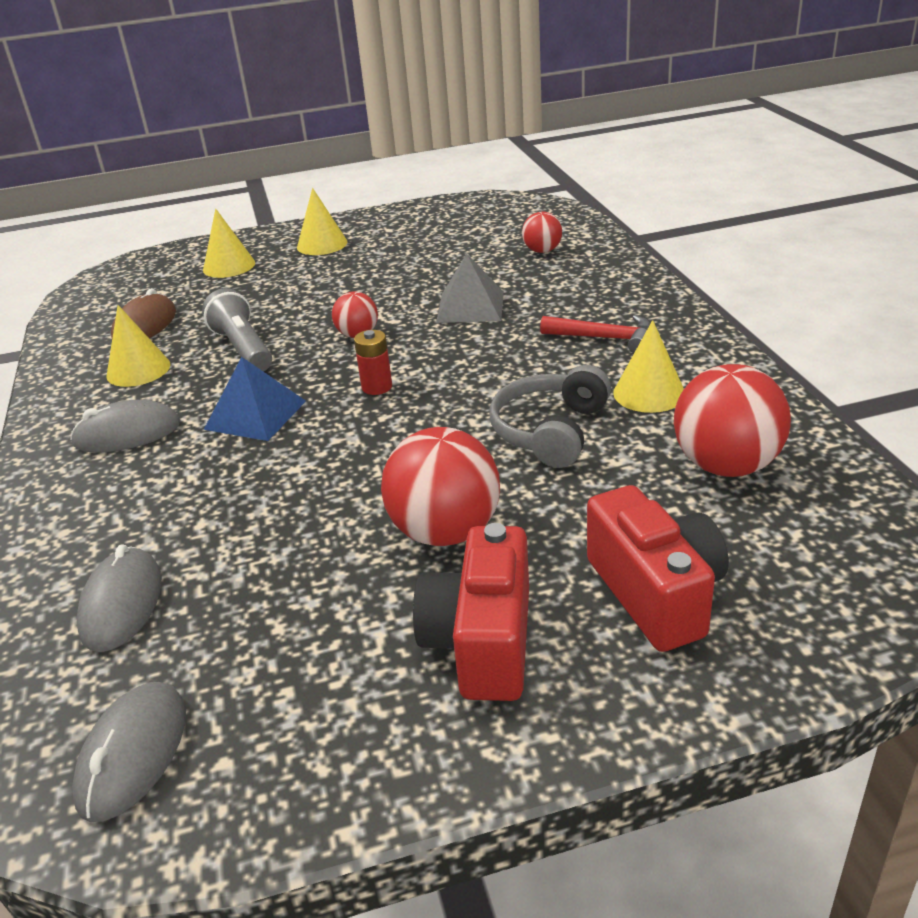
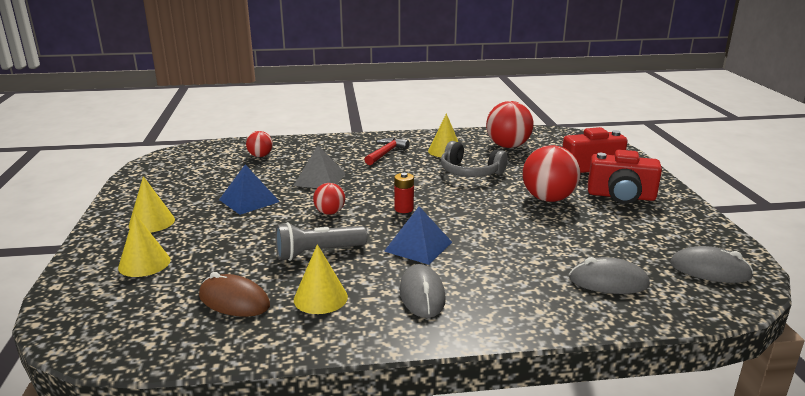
camera: 85 degrees left, 10 degrees down
(387, 278) = (249, 200): none -> blue pyramid

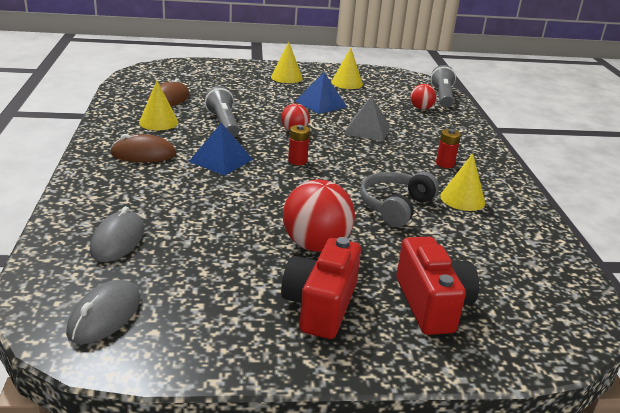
camera: 90 degrees right, 5 degrees up
(144, 263) = (227, 78): yellow cone -> yellow cone (347, 83)
(228, 146) = (442, 97): none -> grey flashlight
(386, 153) = (445, 164): red hammer -> red battery
(422, 295) = (143, 154): grey mouse -> brown mouse
(508, 146) = (497, 247): red ball -> none

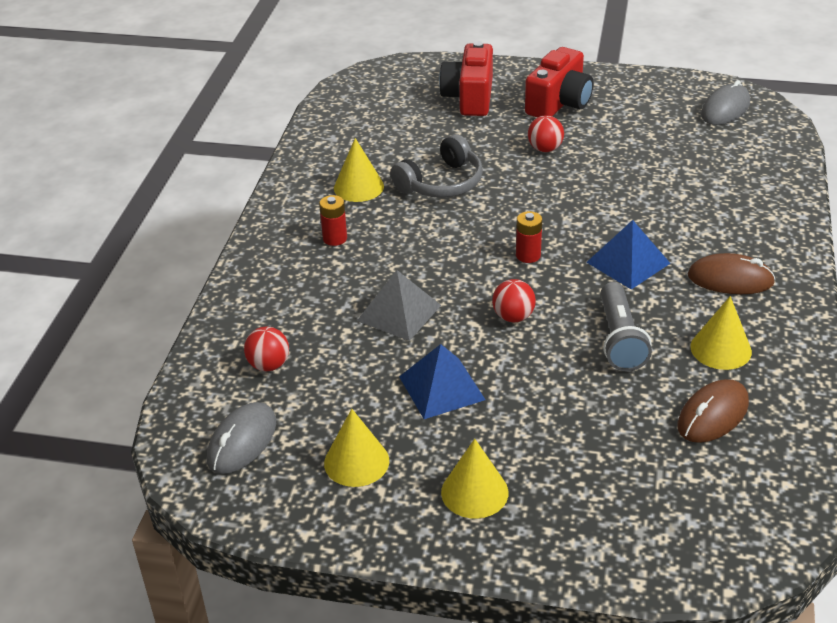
camera: 160 degrees left, 10 degrees up
(117, 240) = (732, 166): grey mouse -> grey mouse (242, 441)
(316, 245) = (545, 149): red ball -> red ball, size x0.54
(442, 97) = (197, 400): grey flashlight -> none

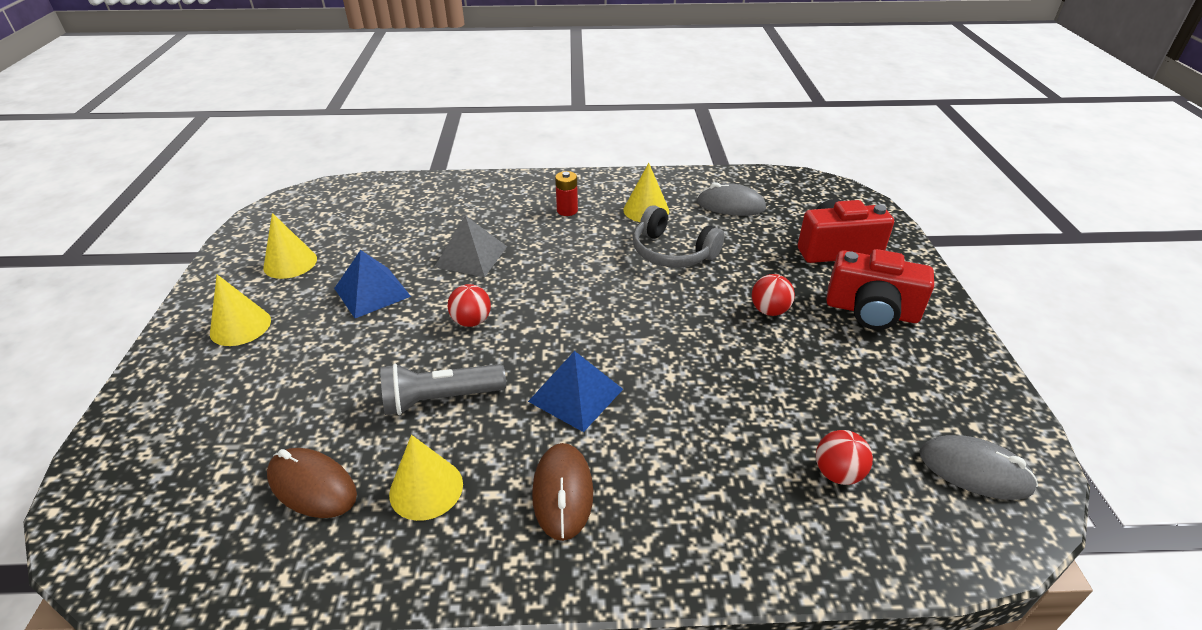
camera: 75 degrees right, 0 degrees up
(242, 441) = (321, 212): grey mouse -> grey mouse (730, 205)
(269, 365) = (404, 208): red ball -> red ball (837, 473)
(528, 255) = (570, 320): red battery -> none

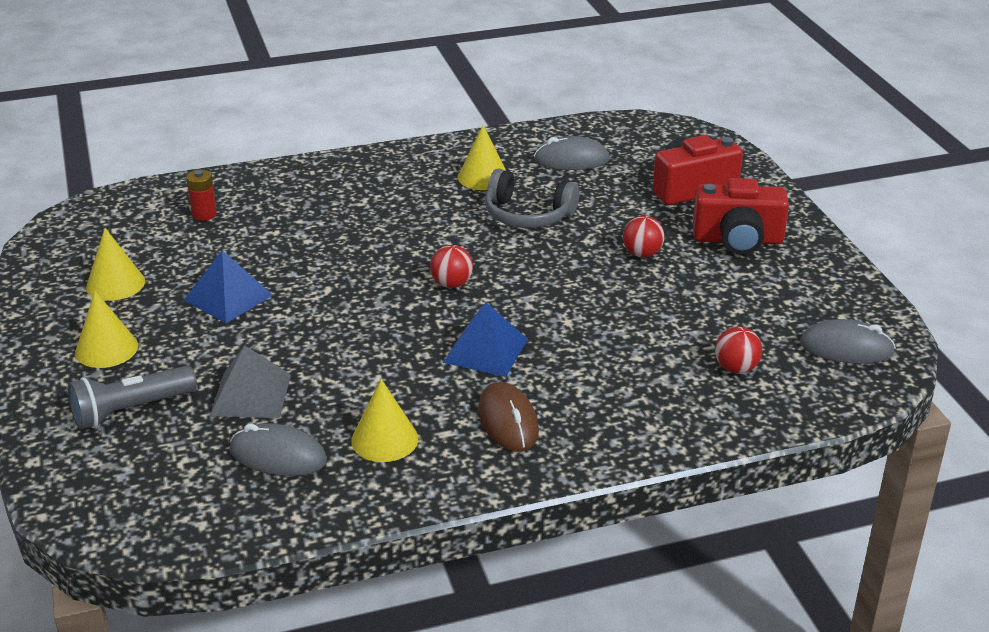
camera: 15 degrees left, 5 degrees down
(312, 486) = (278, 456): brown mouse -> grey mouse
(440, 399) = (358, 374): grey flashlight -> grey flashlight (131, 410)
(471, 256) = (315, 249): grey pyramid -> grey pyramid (251, 394)
(471, 321) = (351, 307): red ball -> red ball (452, 284)
(567, 210) = (396, 189): red battery -> red battery (204, 214)

